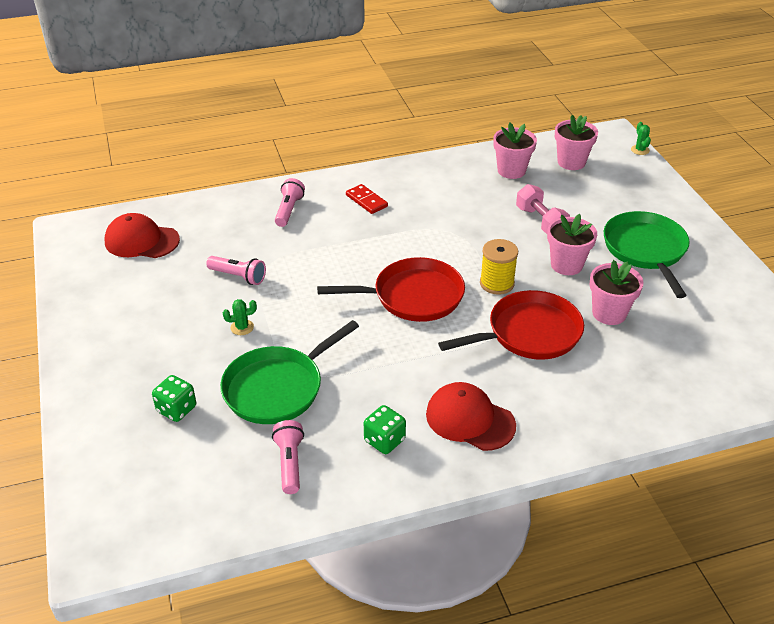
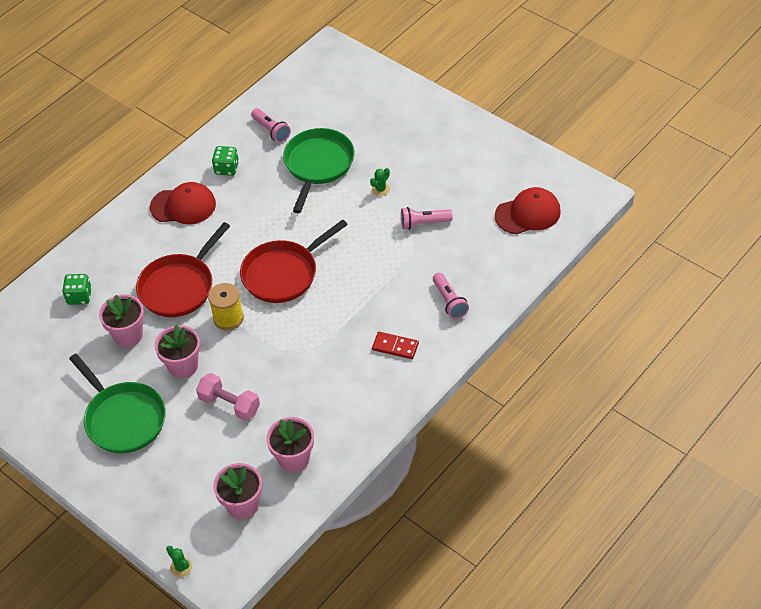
camera: 150 degrees right, 10 degrees up
(176, 409) = (365, 124): green dice -> green dice (79, 297)

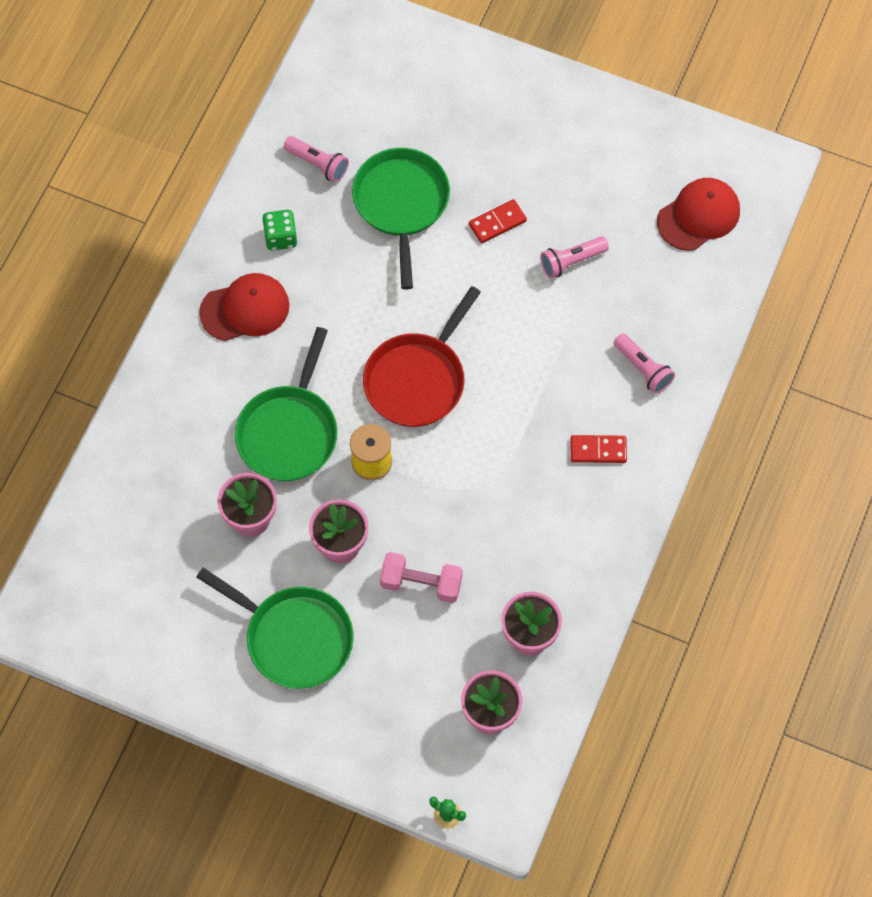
camera: 20 degrees left, 15 degrees up
(79, 297) = (162, 479): green dice -> none
(179, 287) = (289, 432): red pan -> green pan
(380, 189) = (497, 223): green cactus -> red domino

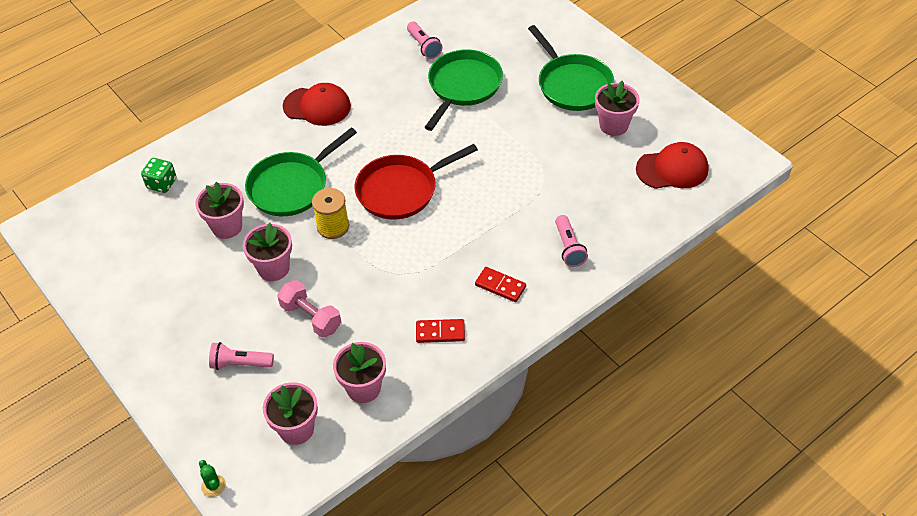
camera: 30 degrees right, 15 degrees down
(281, 237) = (370, 76): green dice -> green dice (162, 184)
(294, 638) = (198, 313): green pan -> green pan (572, 85)
(497, 223) = (522, 120): red domino -> red domino (440, 332)
(571, 261) = (559, 162): pink flashlight -> pink flashlight (240, 363)
(604, 183) = (613, 125): none -> pink flower pot

